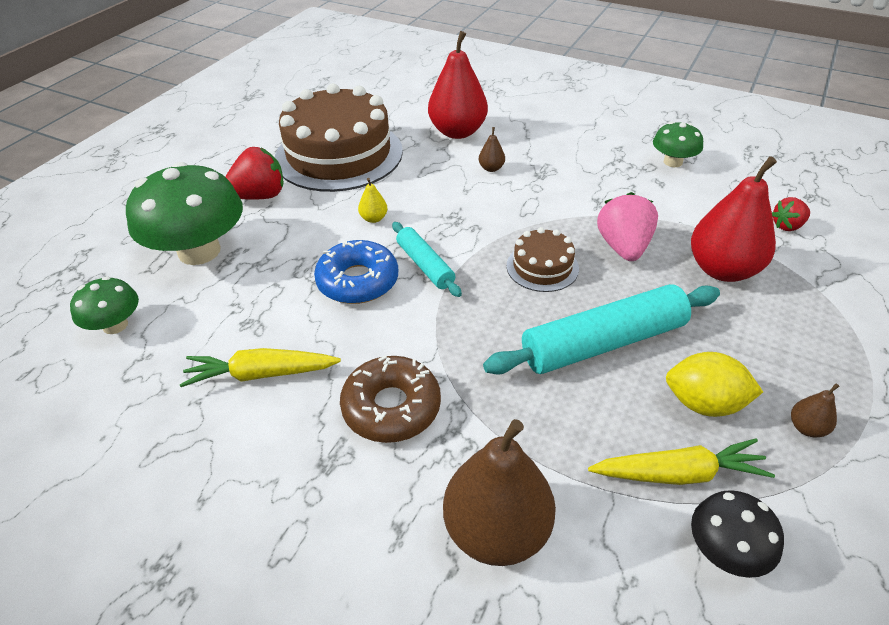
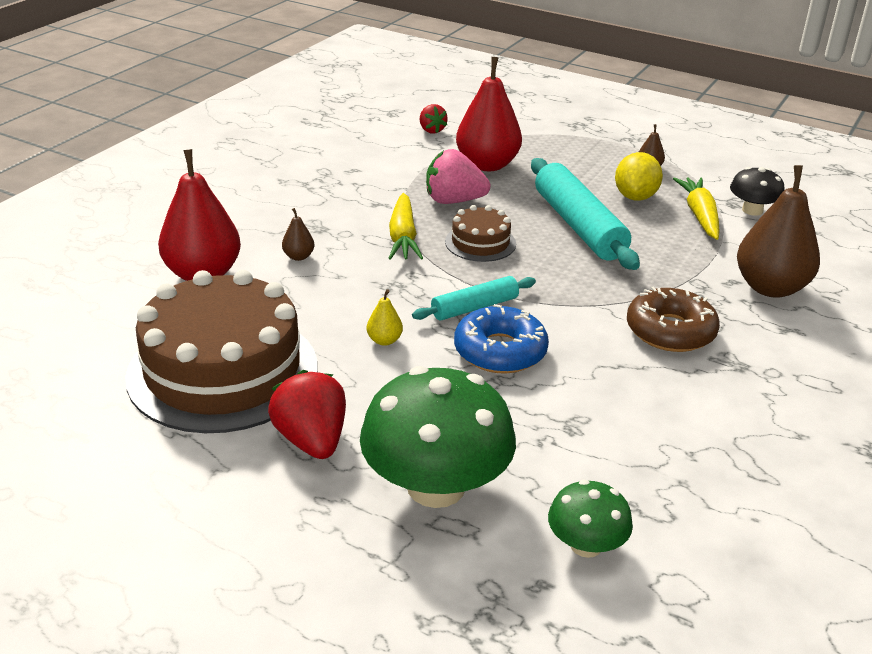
camera: 90 degrees left, 10 degrees down
(261, 374) = (646, 411): yellow carrot -> yellow carrot (403, 237)
(673, 162) = (319, 158): green mushroom -> none

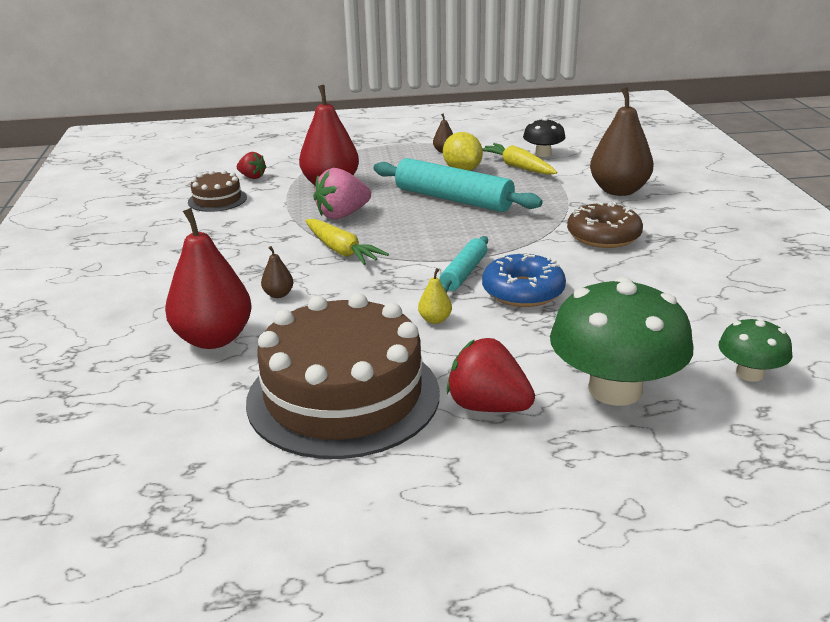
camera: 35 degrees left, 5 degrees down
(480, 243) = (403, 233): brown cake -> brown cake (217, 200)

